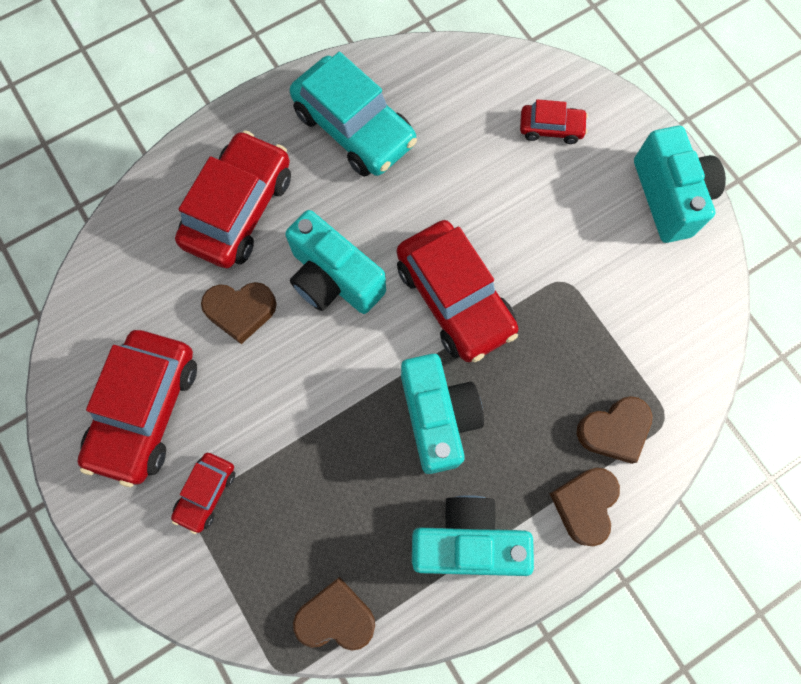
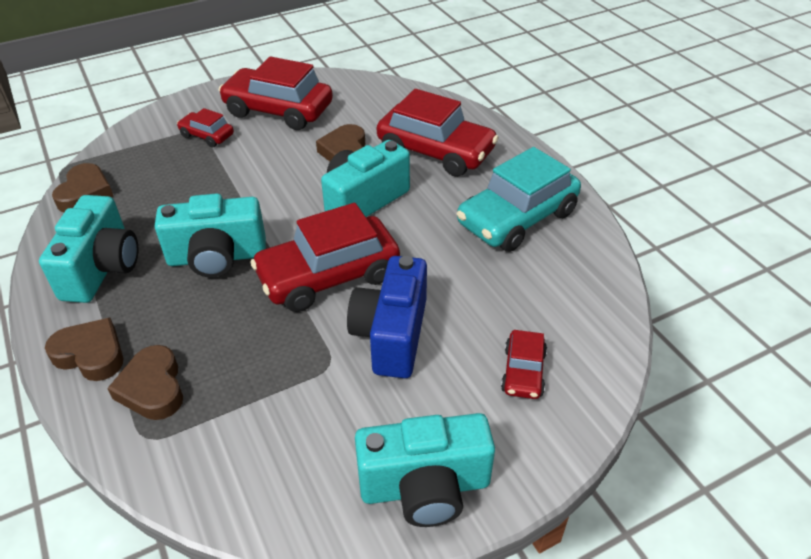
camera: 95 degrees right, 30 degrees down
(524, 232) = (391, 335): none -> blue camera

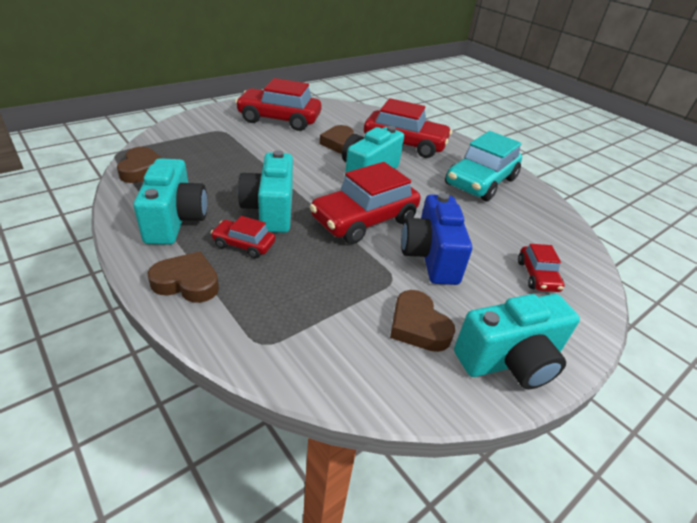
camera: 15 degrees left, 5 degrees down
(152, 388) = (253, 305): brown heart -> brown heart (418, 326)
(207, 136) = (230, 133): red car -> red car (244, 244)
(217, 257) = (270, 210): turquoise camera -> turquoise camera turned 105 degrees clockwise

